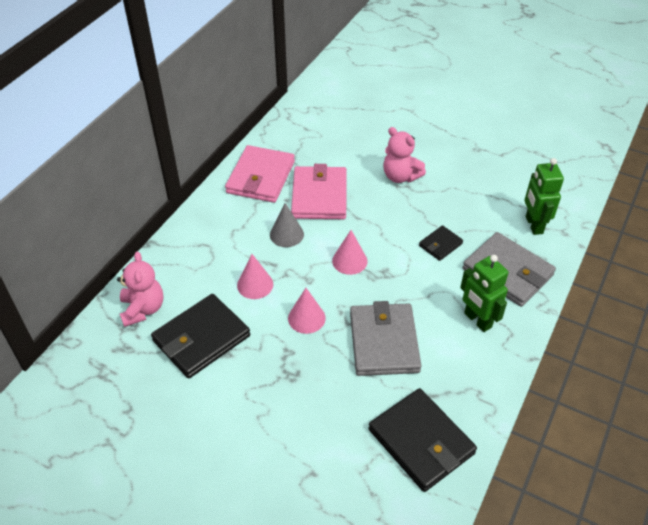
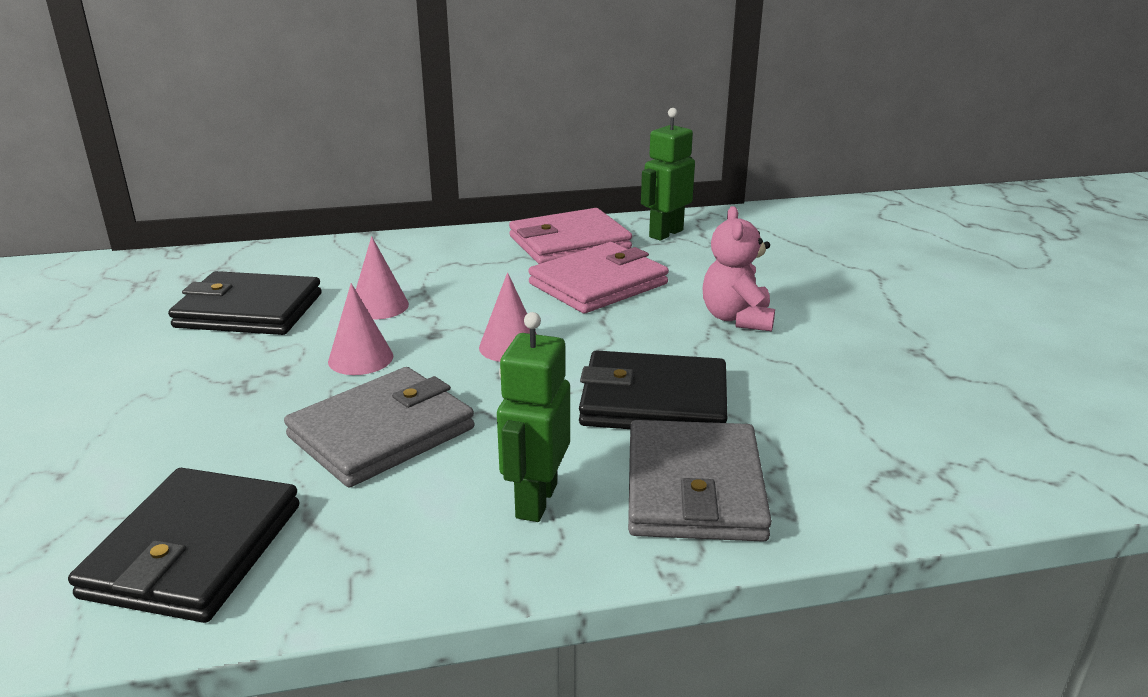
camera: 50 degrees right, 20 degrees down
(143, 309) = (261, 266): pink teddy bear -> none
(286, 234) = (496, 291): grey cone -> none
(440, 244) = (654, 401): black wallet -> black wallet, size x1.98
(533, 225) = (852, 470): green robot -> green robot (665, 233)

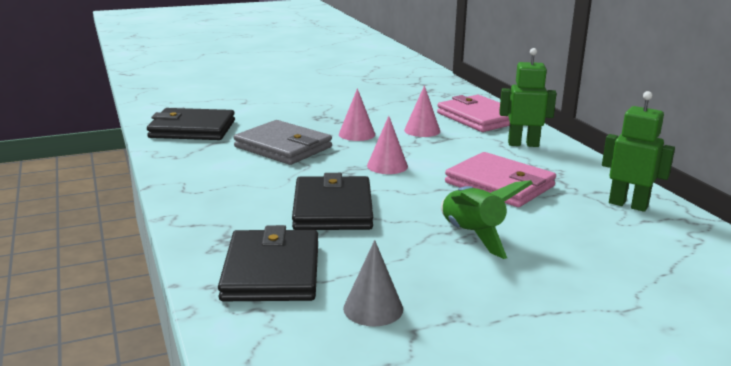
camera: 80 degrees right, 5 degrees down
(249, 310) = (399, 106): black wallet -> black wallet (271, 271)
(535, 501) = (224, 184): green robot -> green robot (523, 144)
(569, 242) = (569, 171): pink wallet -> pink wallet (479, 118)
(694, 487) = (237, 222): grey wallet -> none
(737, 318) = (472, 235): pink teddy bear -> green rocket
(916, 394) = (373, 308): none -> grey cone

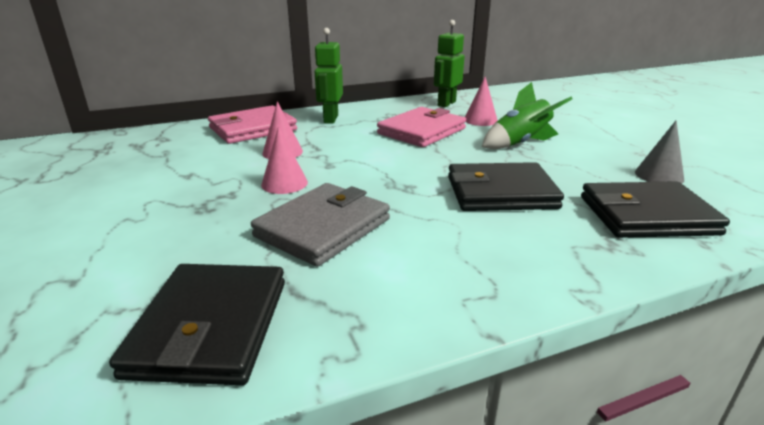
camera: 90 degrees left, 5 degrees up
(387, 166) = (385, 169): pink cone -> pink cone (480, 120)

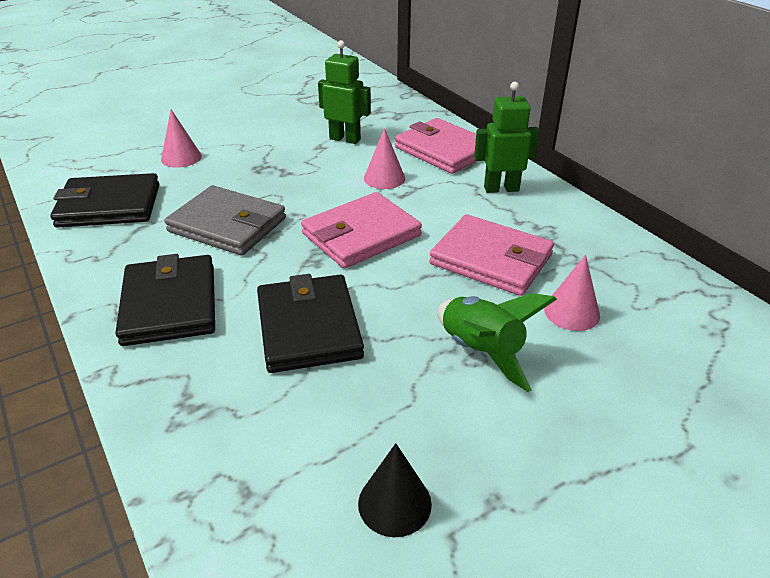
camera: 80 degrees right, 10 degrees up
(284, 183) = (310, 192): pink cone -> pink cone (181, 157)
(372, 166) = (361, 235): none -> pink wallet
(446, 103) = (637, 275): green robot -> green robot (345, 139)
(647, 215) = (256, 454): black wallet -> black wallet (170, 304)
(659, 175) = (394, 503): grey cone -> black cone

